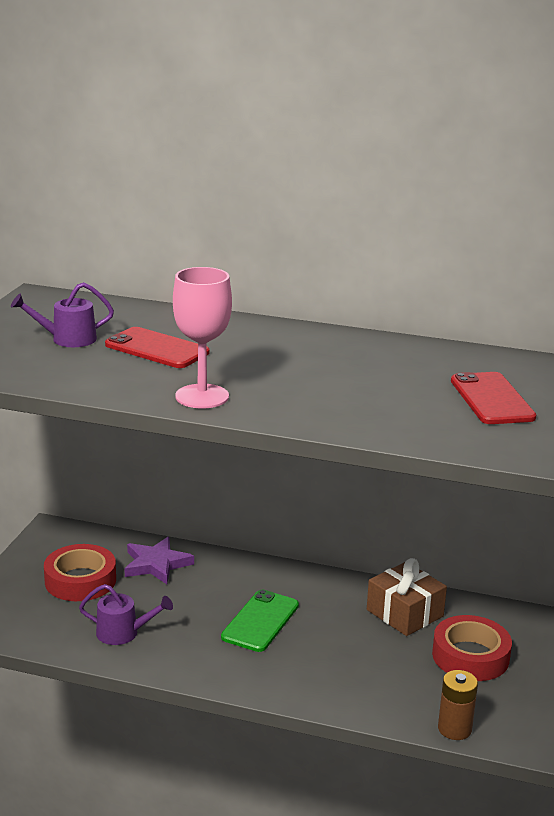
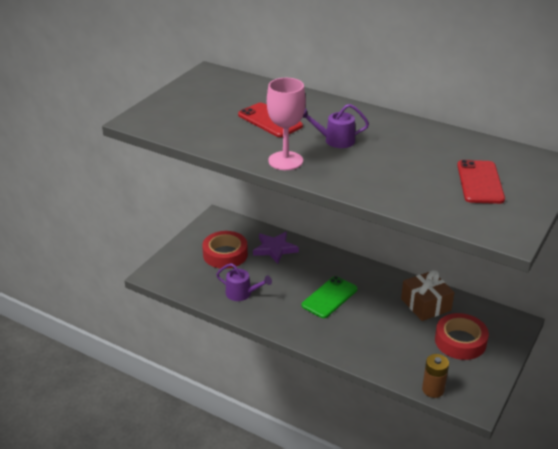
camera: 15 degrees right, 10 degrees up
(68, 339) = (216, 108): purple watering can -> purple watering can (335, 140)

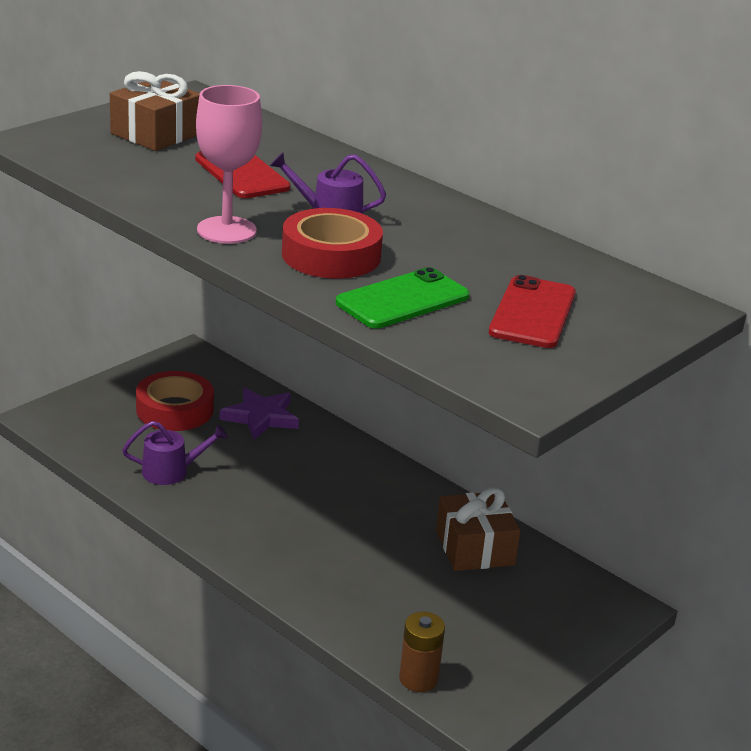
camera: 10 degrees right, 5 degrees down
(205, 102) = (156, 134): none -> brown gift
(242, 293) = (171, 471): purple watering can -> purple watering can turned 45 degrees counterclockwise
(329, 297) = (314, 505): green phone -> green phone (403, 300)
(460, 341) = (506, 615): red tape -> red tape (331, 255)

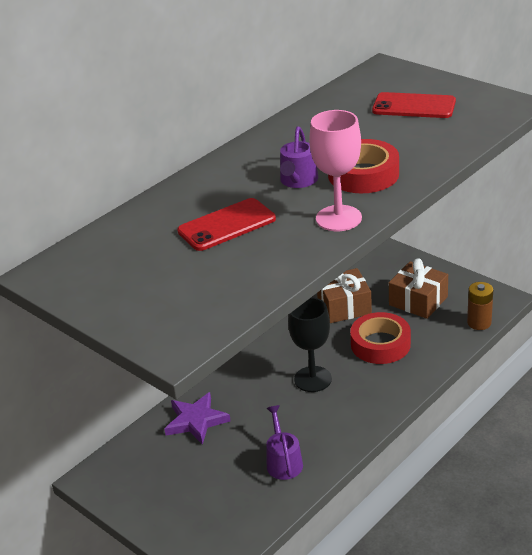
camera: 85 degrees left, 5 degrees up
(156, 134) = (146, 278): brown gift -> brown gift (418, 301)
(174, 410) = (189, 474): red tape -> red tape (380, 344)
(316, 505) = (313, 379): none -> black goblet
(403, 300) = (417, 145): green phone -> none

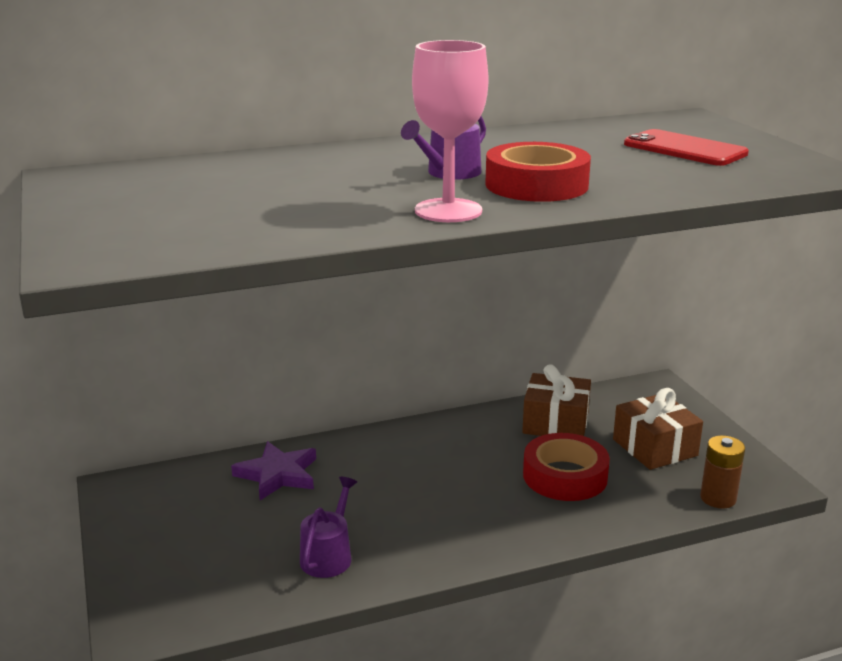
camera: 25 degrees right, 10 degrees down
(226, 225) = (311, 186): red phone -> none
(313, 379) = (448, 482): black goblet -> none

